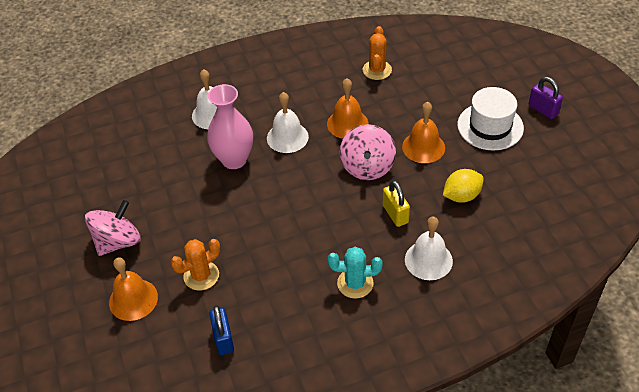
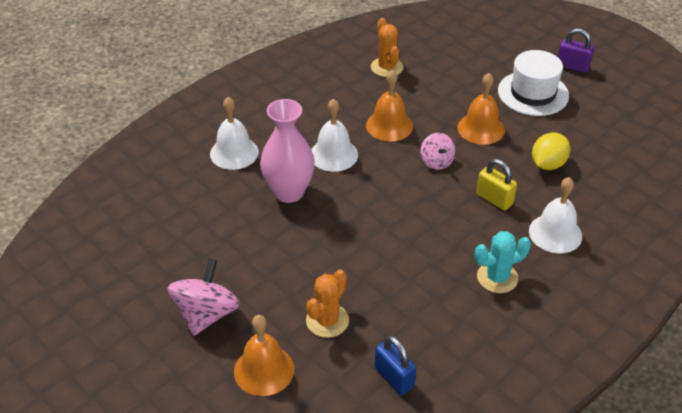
camera: 25 degrees left, 5 degrees down
(367, 166) = (436, 161): pink spinning top -> pink spinning top, size x0.59

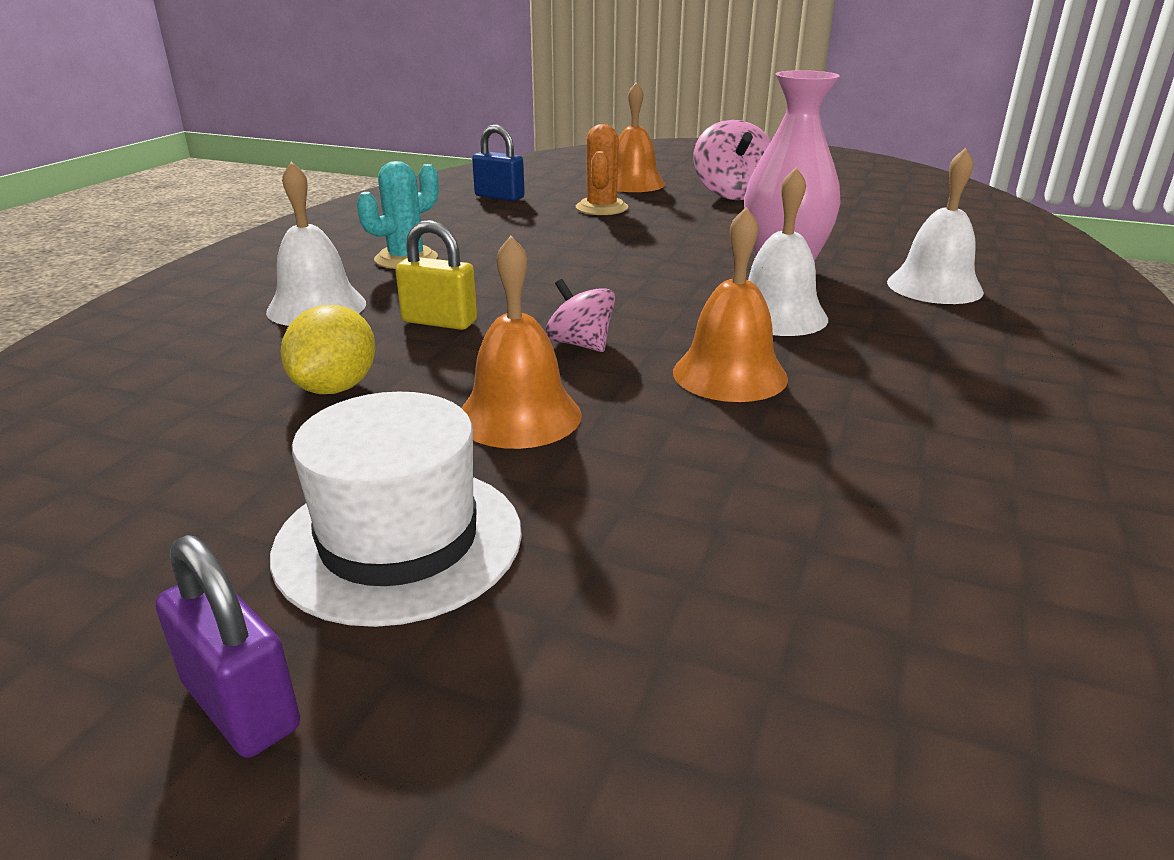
camera: 155 degrees right, 15 degrees down
(387, 67) = (892, 496): orange cactus -> none
(572, 66) = (241, 706): purple padlock -> purple padlock turned 45 degrees clockwise

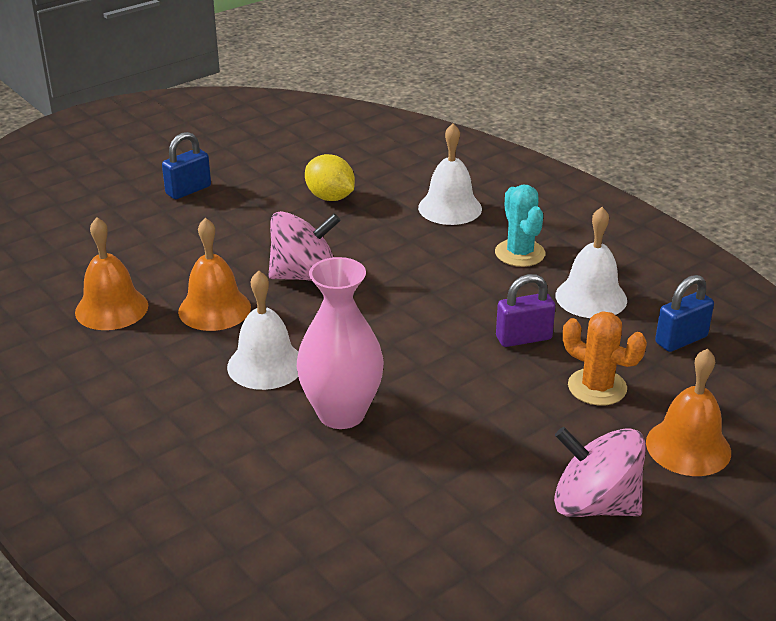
camera: 120 degrees right, 5 degrees up
(241, 706) = (145, 157): purple padlock -> purple padlock (523, 338)
(399, 541) = (188, 190): white hat -> blue padlock
(439, 322) = (386, 240): yellow padlock -> none
(519, 415) = (247, 235): orange bell -> orange bell (111, 308)
(580, 344) = (305, 276): pink spinning top -> pink spinning top, size x1.69
(934, 286) = (230, 473): white bell -> white bell (591, 297)

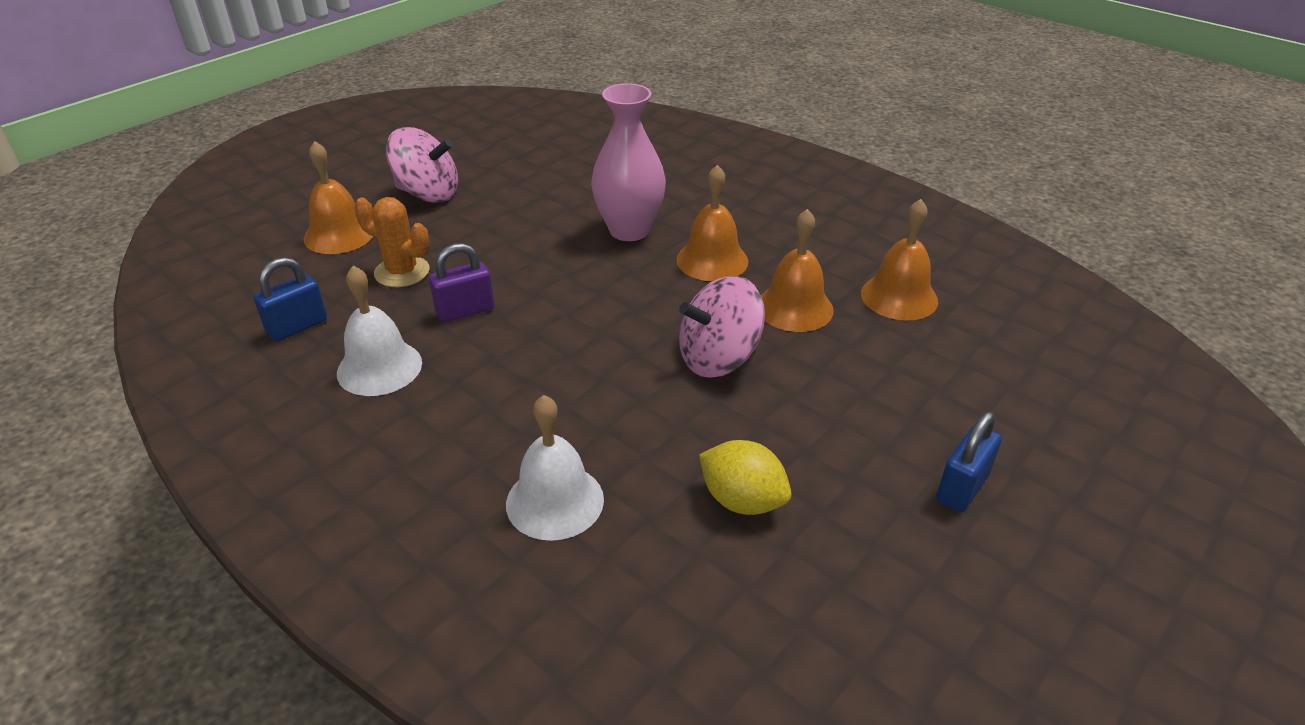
camera: 170 degrees right, 5 degrees up
(265, 365) = (712, 260): white bell -> orange bell
(520, 253) = (456, 424): turquoise cactus -> none

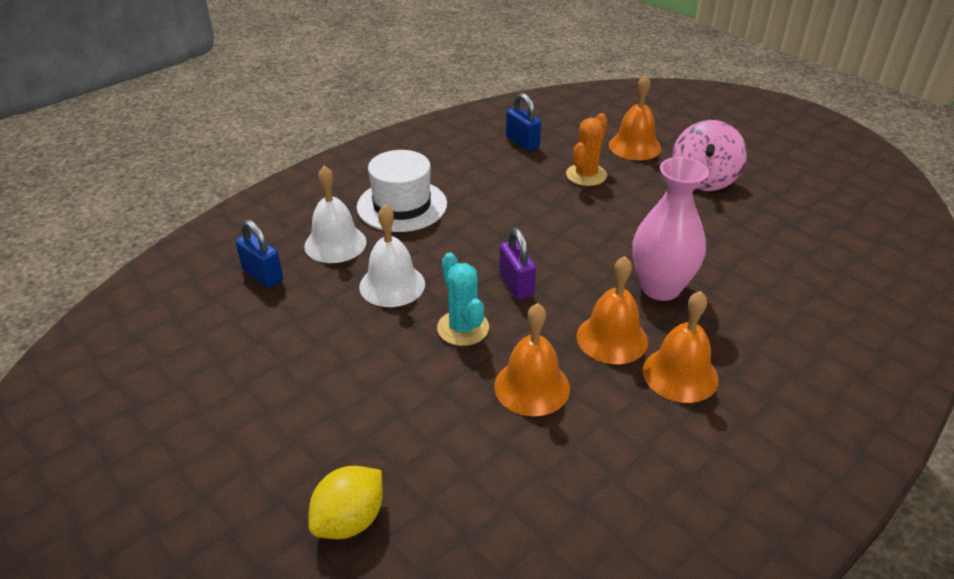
camera: 95 degrees right, 0 degrees up
(379, 367) = (476, 174): white bell -> white bell (392, 285)
(455, 438) = (402, 205): none -> white hat
(465, 311) = (536, 204): purple padlock -> purple padlock (516, 285)
(718, 358) = (463, 328): pink spinning top -> turquoise cactus
(742, 500) = (306, 324): yellow lemon -> yellow lemon (350, 520)
(899, 297) = (548, 476): orange bell -> orange bell (680, 374)
(962, 488) = (272, 453): blue padlock -> blue padlock (262, 275)

